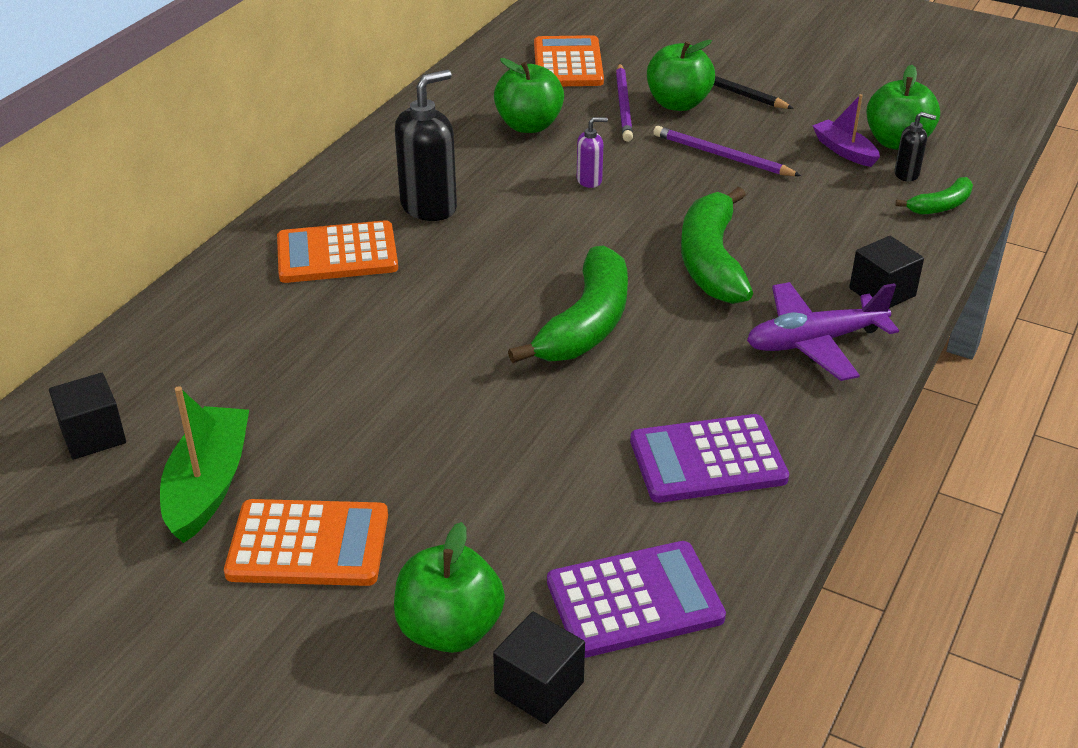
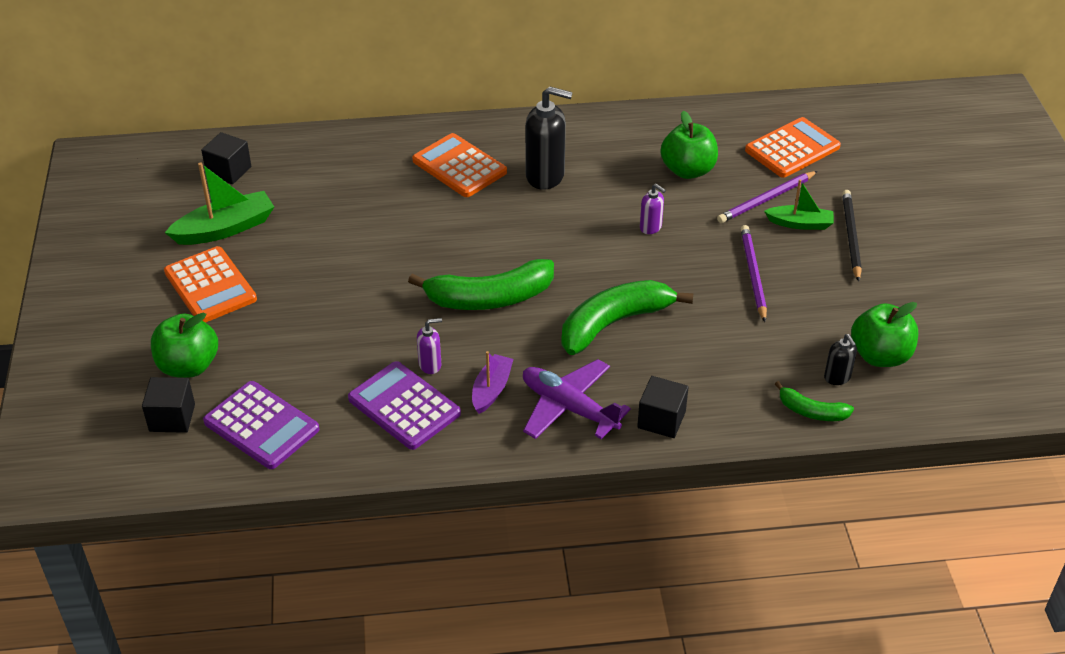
camera: 55 degrees right, 5 degrees up
(655, 411) = (430, 365): none -> purple soap dispenser
(678, 104) = (800, 223): green apple -> green boat
(844, 151) = (833, 332): purple boat -> purple boat (491, 389)

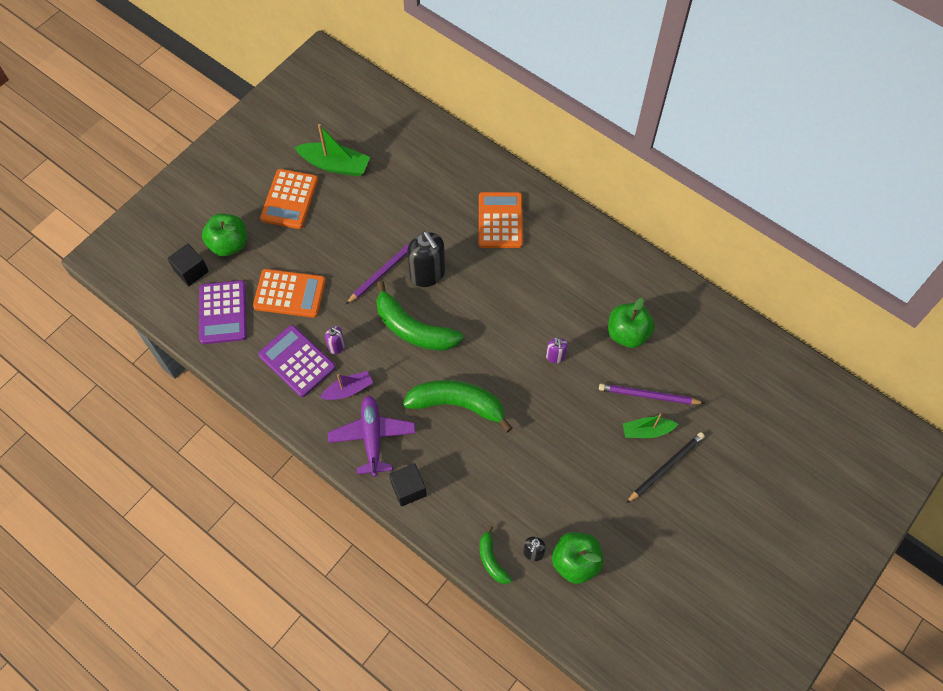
camera: 45 degrees right, 20 degrees up
(229, 171) = (378, 124): black cube -> none
(404, 406) = (297, 361): purple calculator -> purple calculator turned 45 degrees counterclockwise
(545, 176) = (540, 268): black soap dispenser -> black soap dispenser (428, 274)
(753, 274) = (573, 441): purple pencil -> purple pencil (383, 271)
(792, 149) = (713, 372): orange calculator -> orange calculator (289, 294)
(800, 223) = (647, 431): green boat -> green boat turned 120 degrees clockwise

